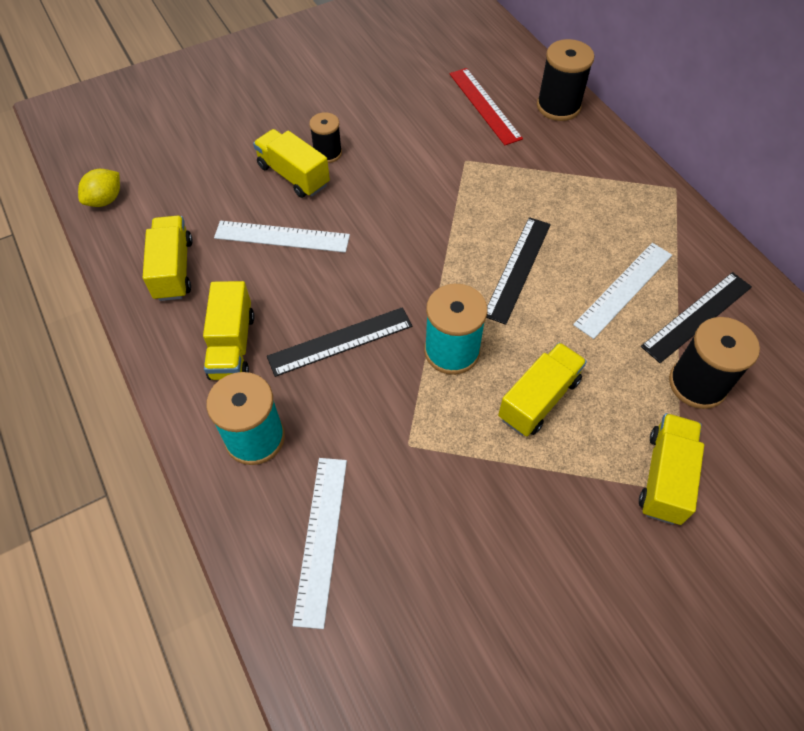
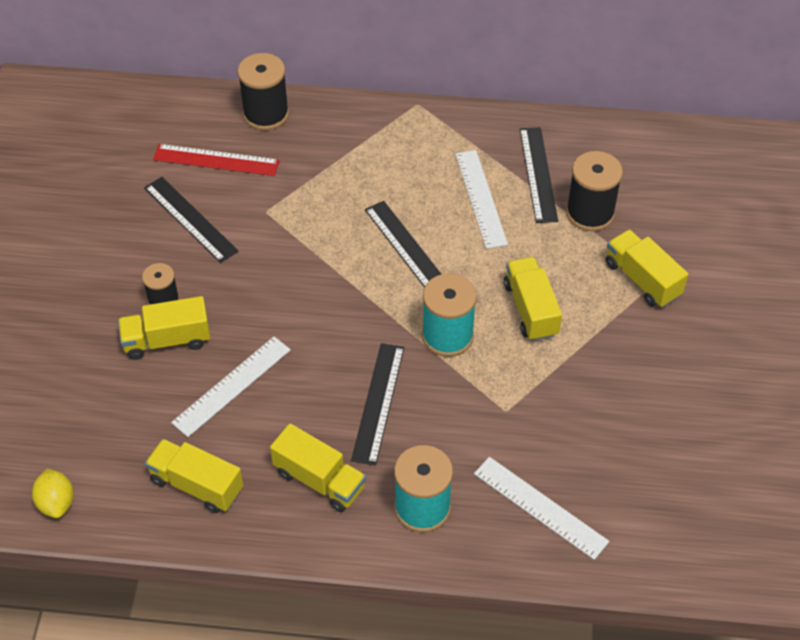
camera: 55 degrees left, 5 degrees down
(415, 124) = (190, 219): none -> black ruler

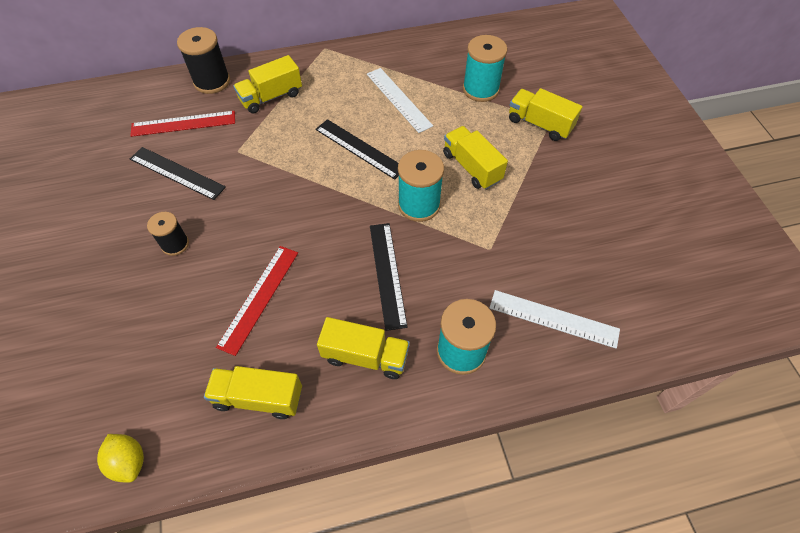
camera: 20 degrees left, 5 degrees up
(167, 340) = (188, 276): yellow truck -> yellow truck (271, 97)
(231, 385) = (259, 298): white ruler -> red ruler
(538, 174) = (431, 73): black ruler -> none
(590, 213) = (480, 89): black spool -> turquoise spool

